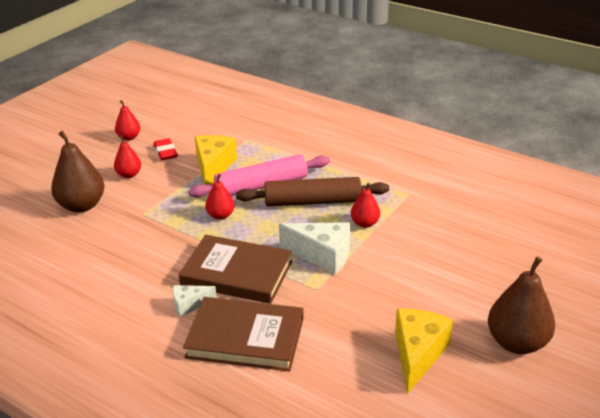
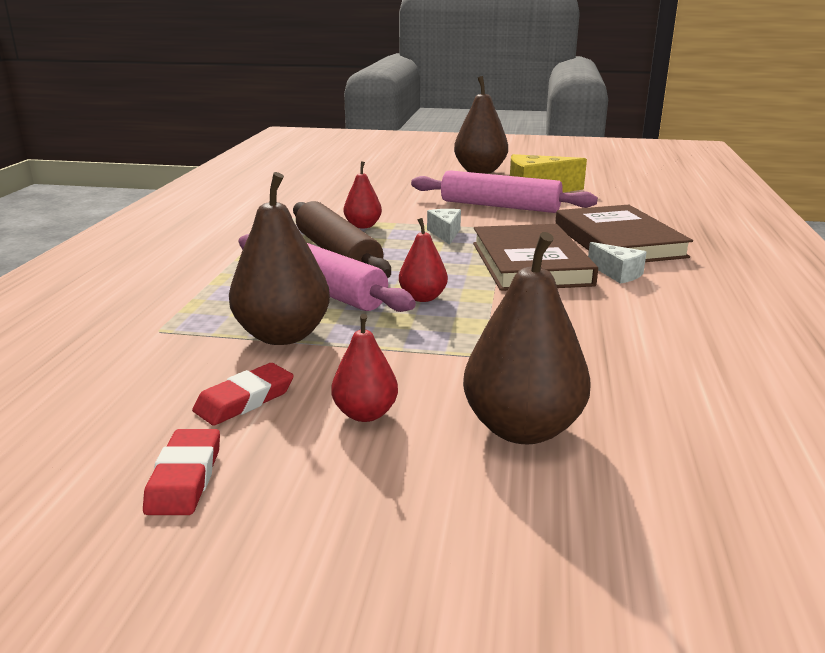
camera: 115 degrees left, 10 degrees down
(129, 137) = (185, 478): red pear -> red eraser
(213, 167) = (283, 335): yellow cheese -> brown pear
(322, 255) = (445, 234): white cheese -> white cheese, size x0.56
(377, 308) = (500, 206): none -> pink rolling pin

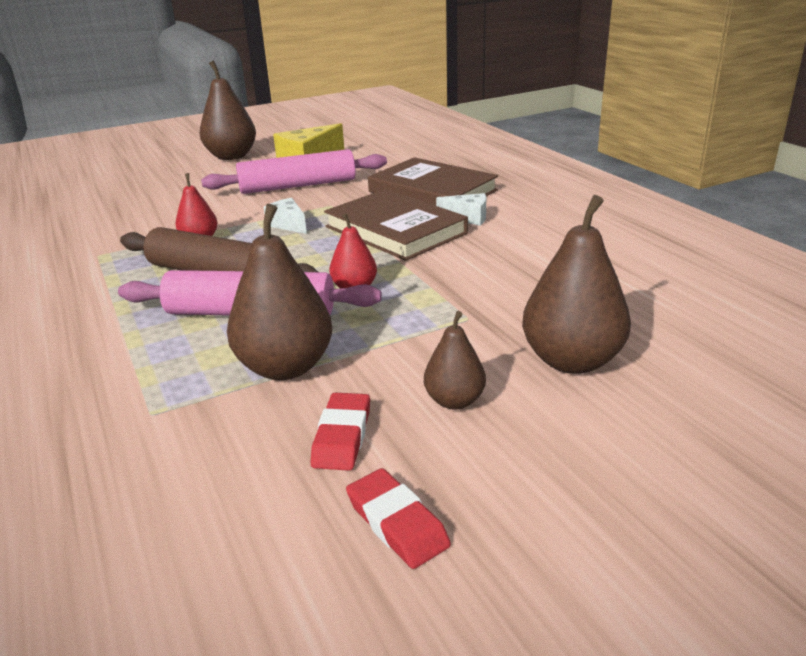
camera: 35 degrees left, 5 degrees up
(365, 414) = (454, 401): red pear -> brown pear

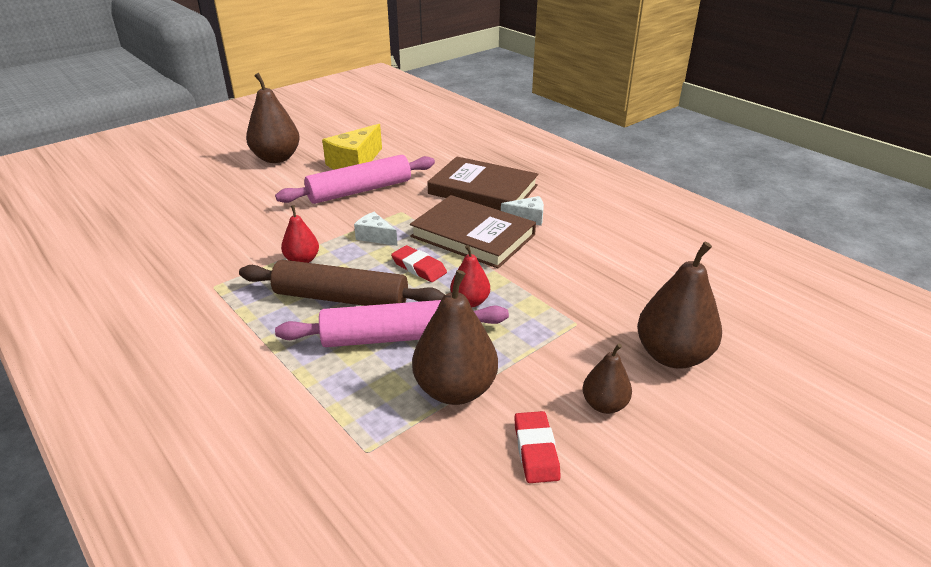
camera: 15 degrees left, 5 degrees up
(397, 523) = (615, 521): red eraser -> red eraser (419, 267)

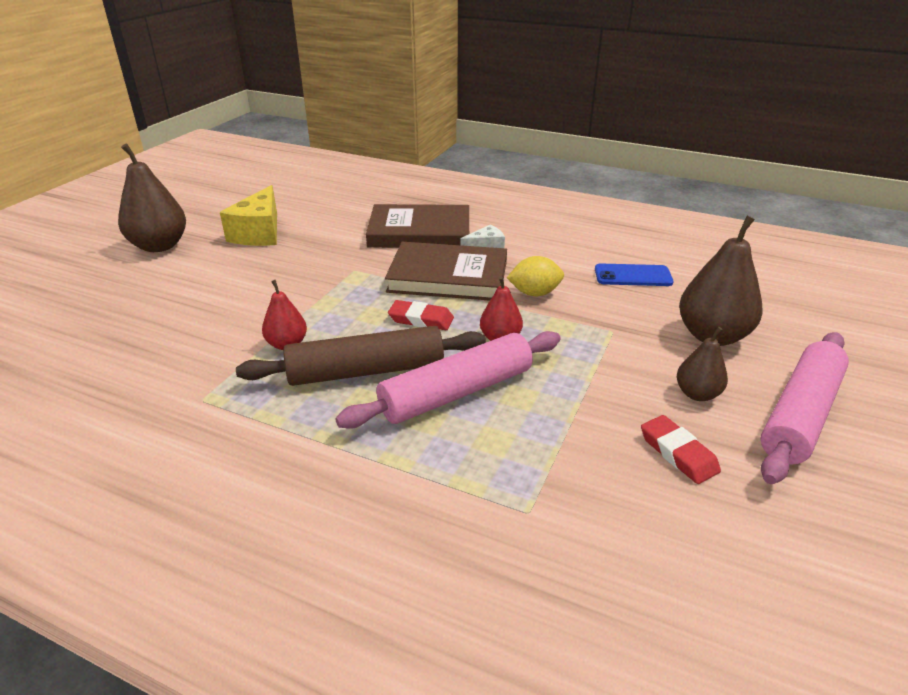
camera: 25 degrees left, 0 degrees up
(360, 191) = (290, 259): pink rolling pin -> pink rolling pin (800, 415)
(375, 237) = (348, 301): white cheese -> none
(455, 390) = (559, 424): brown pear -> none
(536, 269) = (534, 293): none -> yellow lemon
(645, 277) = (633, 276): none -> blue phone

